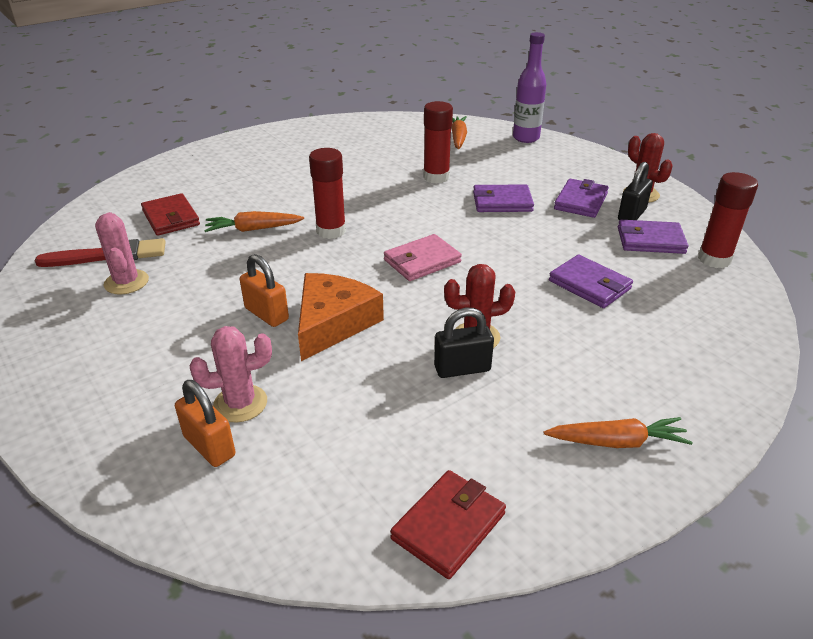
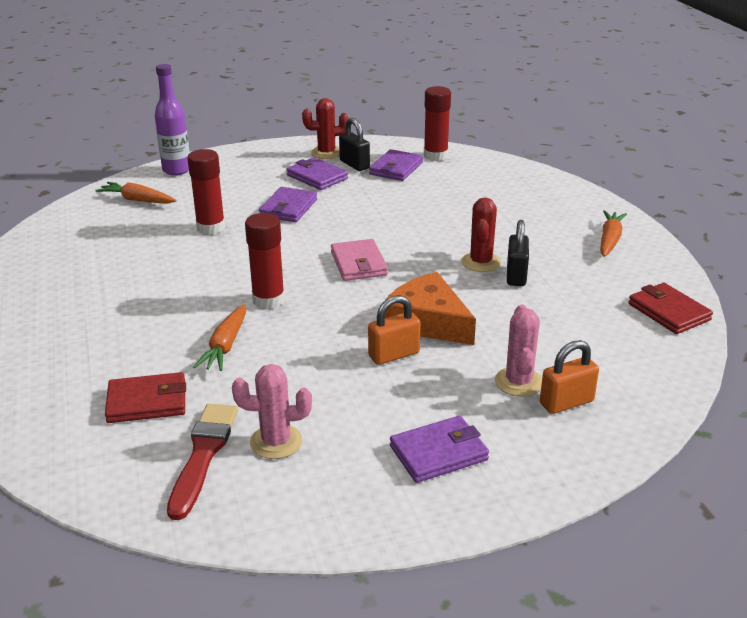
camera: 70 degrees left, 5 degrees down
(589, 285) = (439, 205): purple wallet -> purple wallet (438, 453)

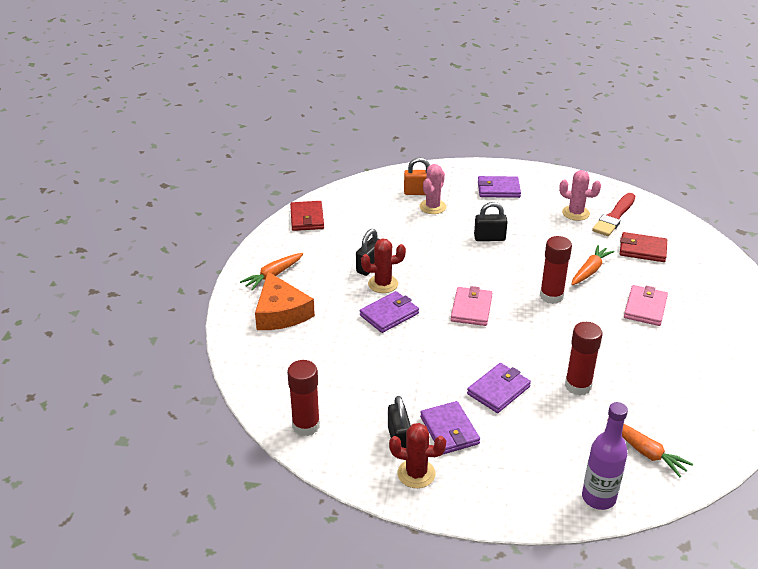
camera: 155 degrees left, 5 degrees up
(141, 317) = (645, 308): none -> pink wallet
(394, 355) = (489, 238): orange padlock -> black padlock
(396, 168) = (362, 417): purple wallet -> purple wallet (389, 314)
(427, 322) = (455, 252): orange cheese -> orange cheese (281, 312)
(481, 262) = (383, 284): red cactus -> red cactus turned 45 degrees clockwise

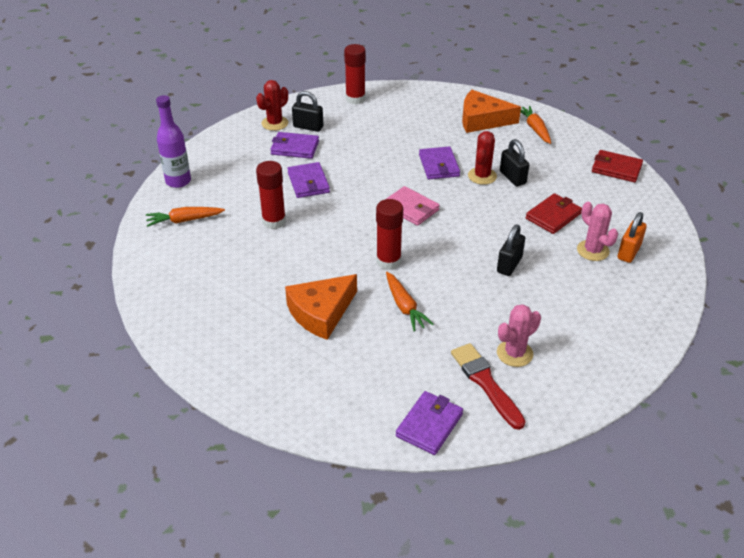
camera: 120 degrees right, 5 degrees up
(498, 189) = (603, 315): purple wallet -> purple wallet (429, 425)
(642, 250) = (408, 368): red wallet -> red wallet (553, 216)
(645, 308) = (321, 312): pink wallet -> orange cheese

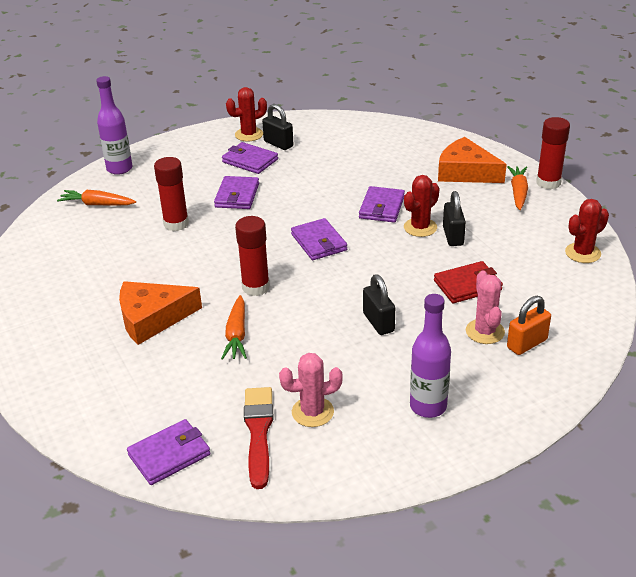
camera: 25 degrees right, 5 degrees down
(355, 99) = (346, 126): red glue stick -> red glue stick (548, 183)
(410, 208) = (318, 242): pink wallet -> purple wallet
(509, 265) = (378, 322): black padlock -> black padlock turned 75 degrees counterclockwise
(595, 322) = (428, 406): none -> purple bottle
(616, 168) = (582, 253): red wallet -> red cactus

